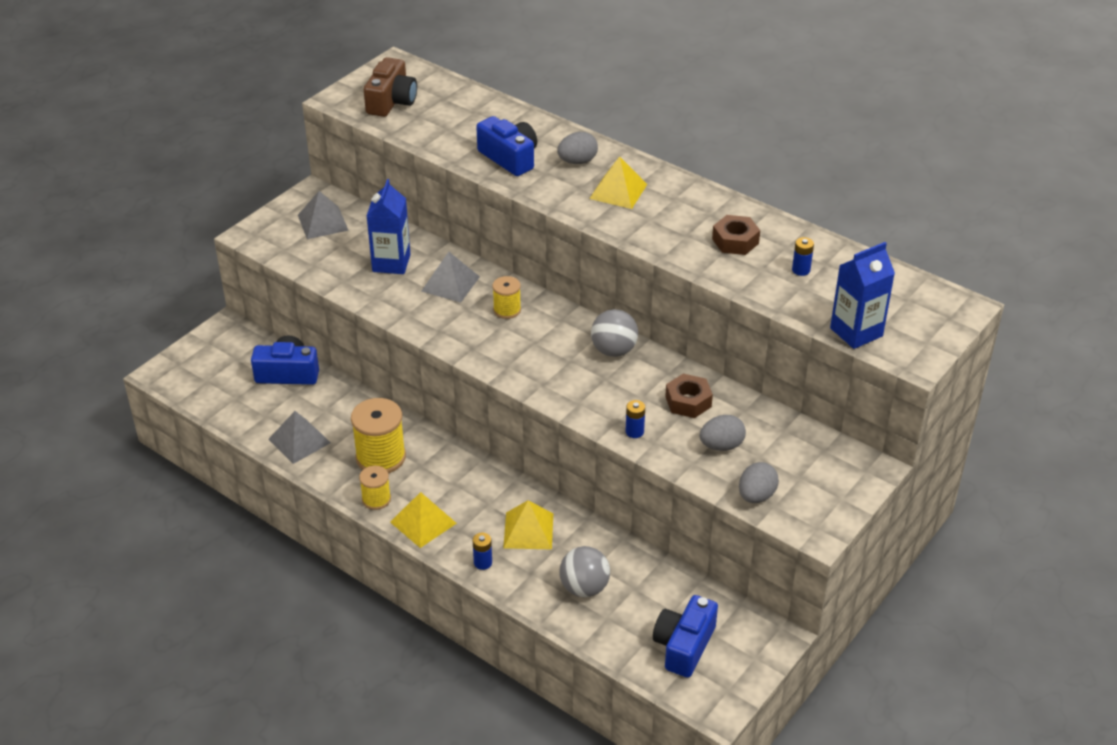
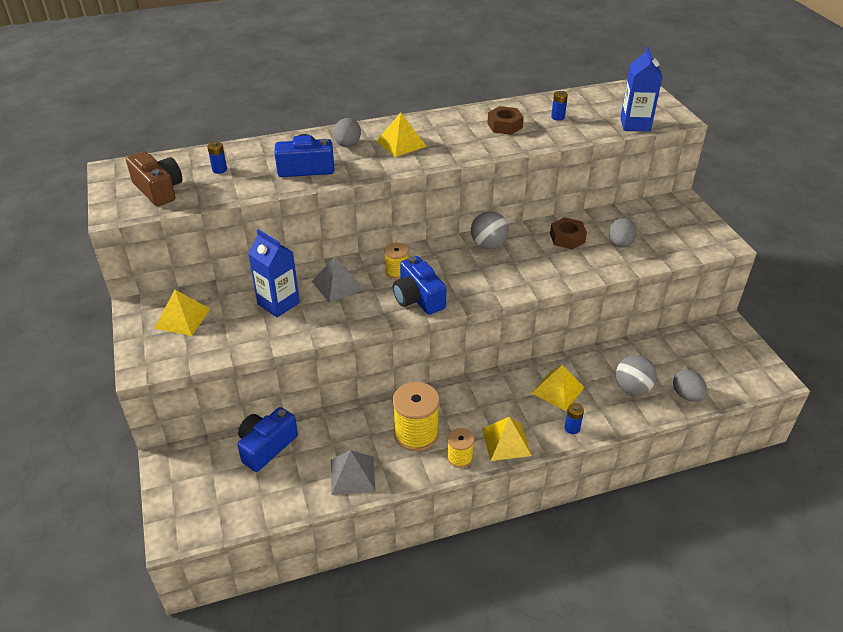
camera: 55 degrees left, 0 degrees up
(322, 222) = (182, 318): grey pyramid -> yellow pyramid
(634, 432) = (577, 272): blue battery -> blue battery (219, 170)
(684, 646) = (713, 368): blue camera -> blue camera (418, 298)
(756, 496) = (677, 251): grey egg -> grey egg (687, 395)

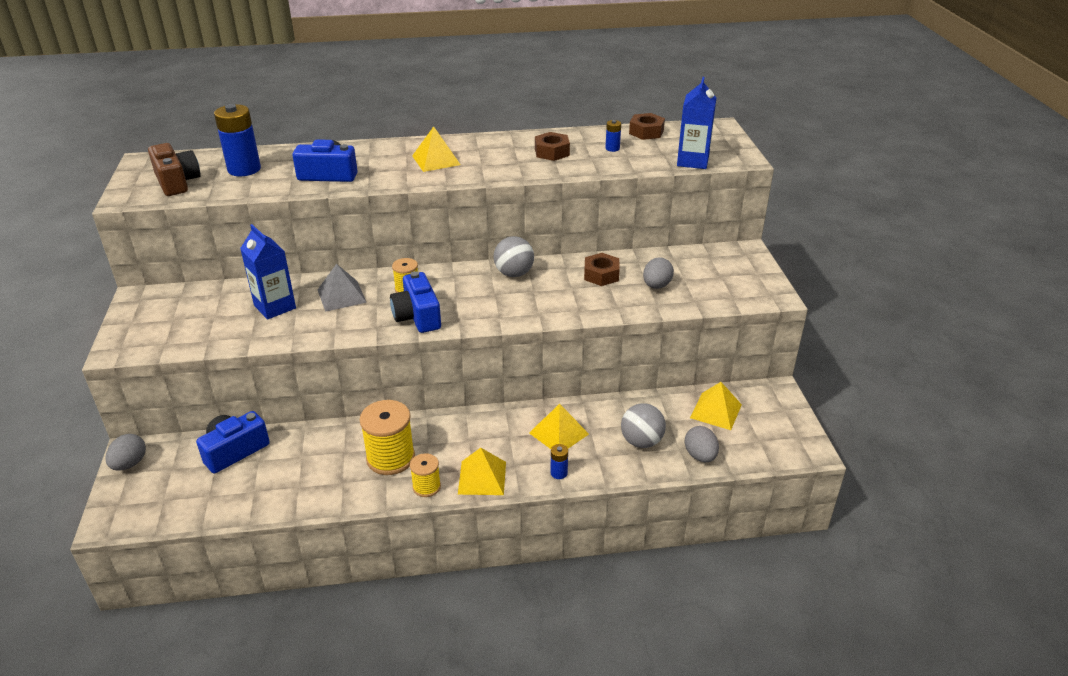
camera: 10 degrees right, 5 degrees down
(182, 318) = (175, 310): yellow pyramid -> yellow pyramid (716, 411)
(219, 170) = (244, 169): blue battery -> blue battery, size x2.16
(347, 145) = (381, 157): grey egg -> grey egg (130, 464)
(352, 475) = (309, 489): grey pyramid -> none
(580, 97) = (646, 132): none -> brown nut

